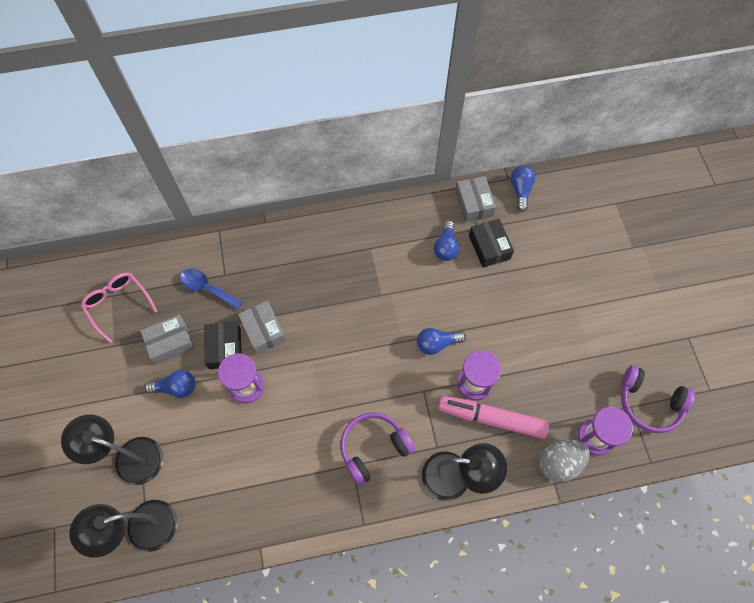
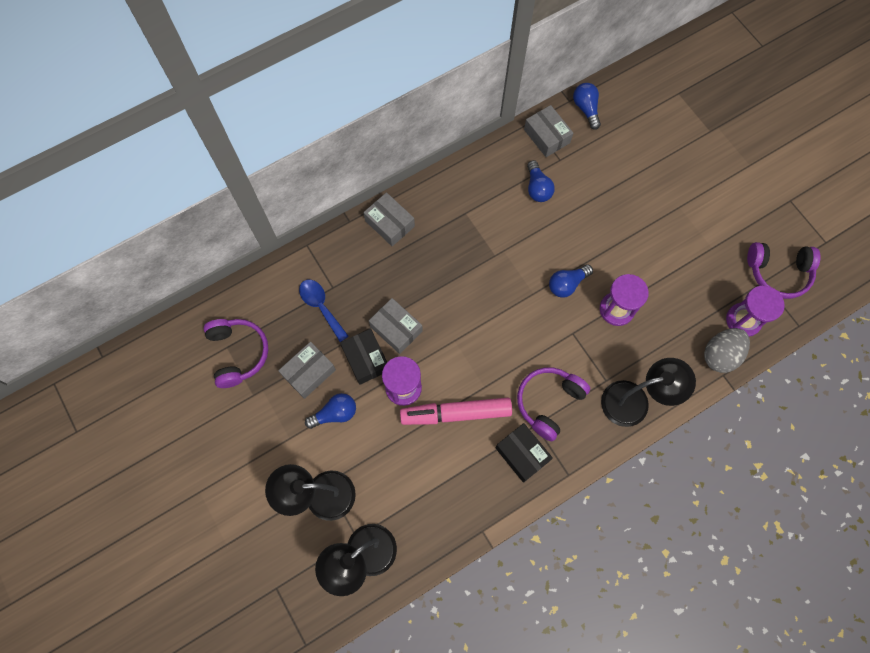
camera: 20 degrees left, 5 degrees up
(118, 304) = (238, 353): pink glasses -> purple headphones
(207, 288) = (321, 306): blue spoon -> blue spoon turned 45 degrees clockwise
(299, 235) = (389, 223): none -> grey box
(489, 247) = (578, 174): black box -> black box (522, 454)
(491, 418) = (644, 336): pink marker -> pink marker (455, 413)

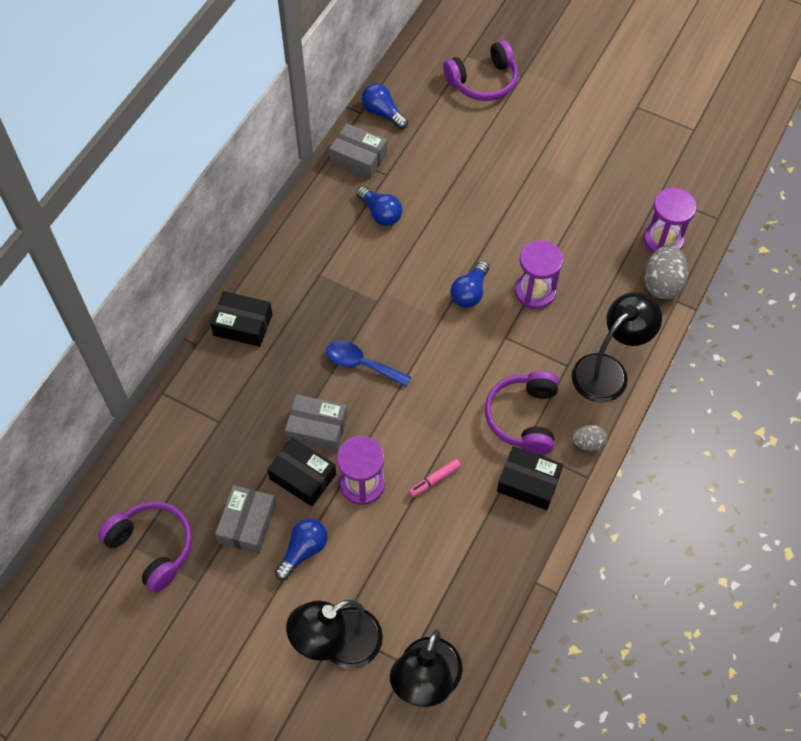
camera: 30 degrees left, 10 degrees down
(321, 306) = (218, 448): blue spoon -> blue spoon (361, 364)
(389, 223) = (243, 325): grey box -> black box
(455, 413) = (434, 480): pink marker -> pink marker, size x0.44
(584, 449) = (588, 443): none -> grey egg
(778, 272) = (667, 179): purple headphones -> purple headphones (483, 81)

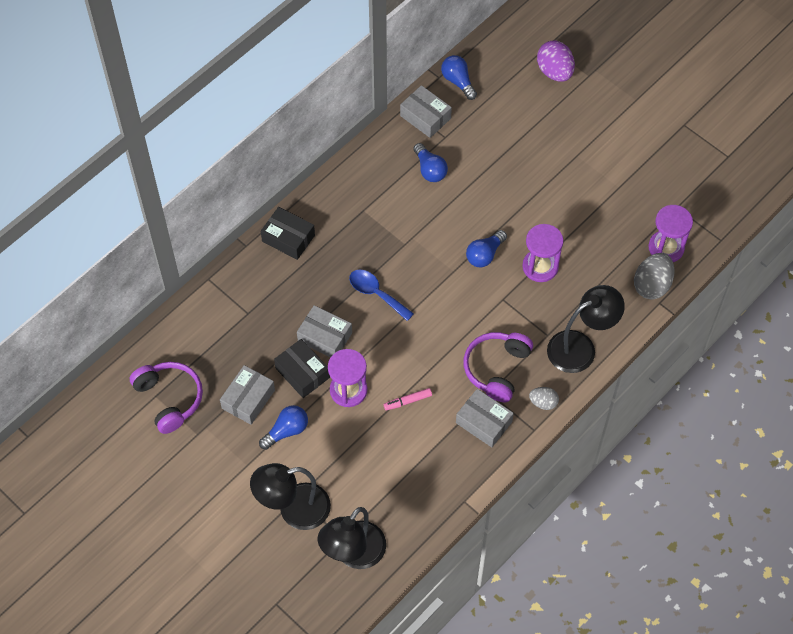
camera: 15 degrees right, 0 degrees up
(483, 81) = (554, 72): purple headphones -> purple egg
(528, 483) = (484, 422): black box -> grey box

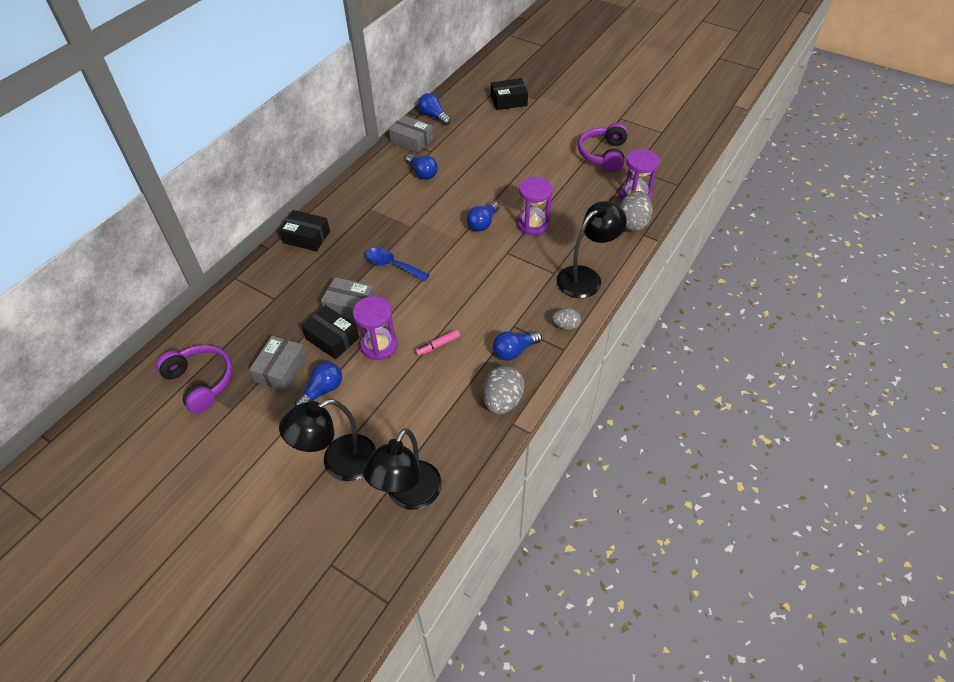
camera: 10 degrees left, 10 degrees down
(459, 475) = (502, 401): none -> grey egg
(484, 422) = (514, 351): grey box -> blue light bulb
(497, 369) = (515, 306): purple headphones -> purple headphones (603, 155)
(554, 72) = (509, 101): purple egg -> black box

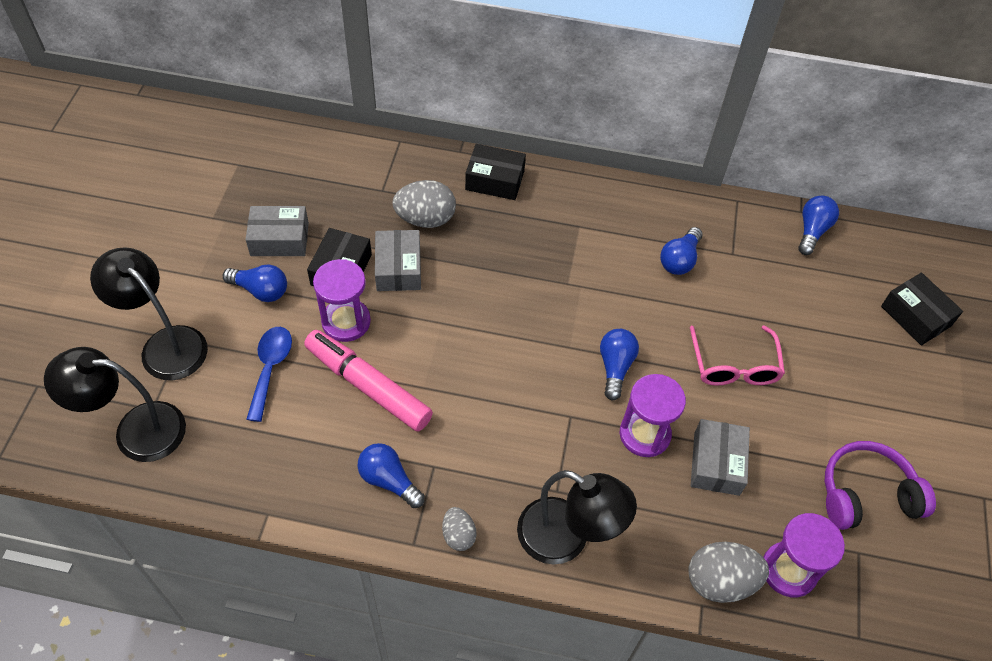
camera: 65 degrees right, 5 degrees up
(201, 382) = (240, 176): purple headphones -> none
(306, 237) = (495, 180): black box -> black box turned 75 degrees counterclockwise
(392, 265) = (485, 287): blue spoon -> blue spoon (270, 368)
(412, 141) = (741, 224): grey box -> grey box (716, 463)
(438, 345) = (368, 386): pink marker -> pink marker, size x2.29
(483, 223) = (615, 367): blue light bulb -> blue light bulb turned 90 degrees clockwise
(502, 401) = (300, 491): grey egg -> grey egg (425, 219)
(506, 175) = (734, 366): none -> pink glasses

